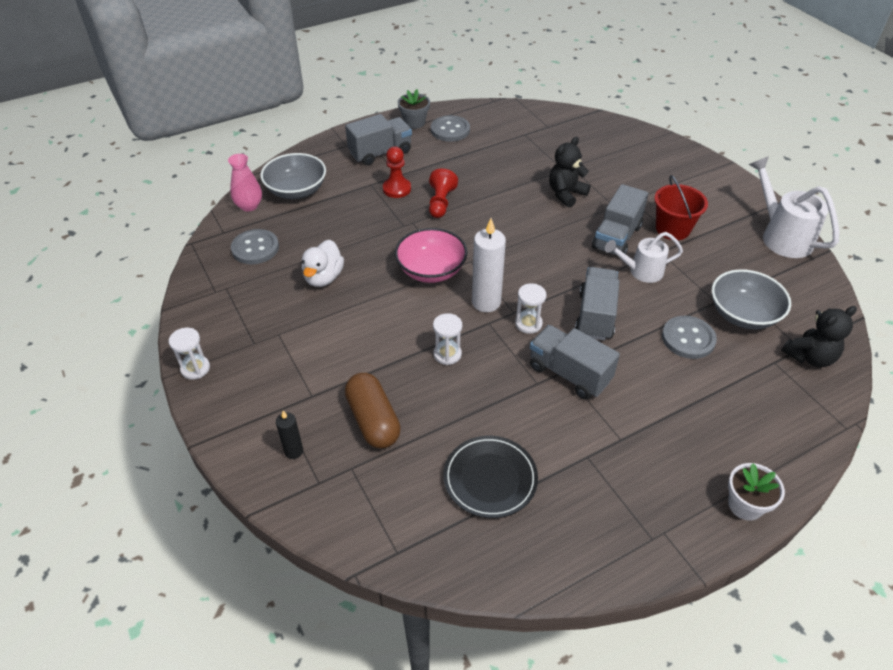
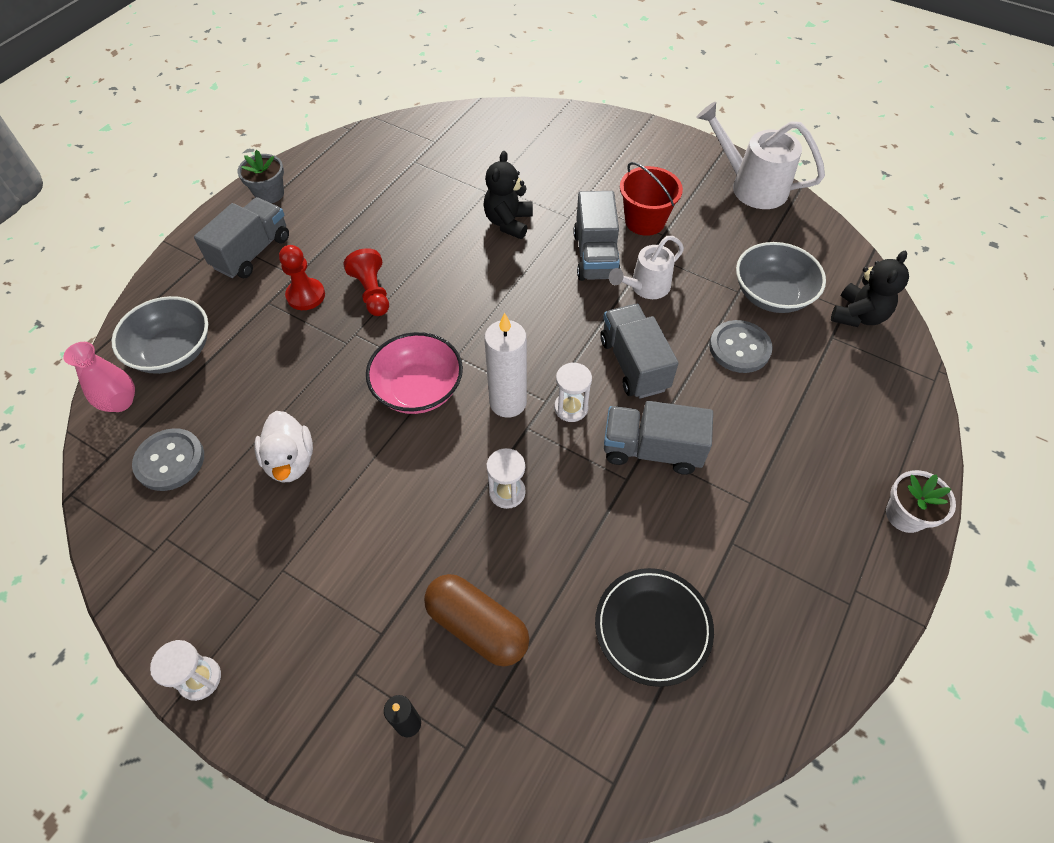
camera: 30 degrees left, 10 degrees up
(450, 130) = (321, 188): grey button -> none

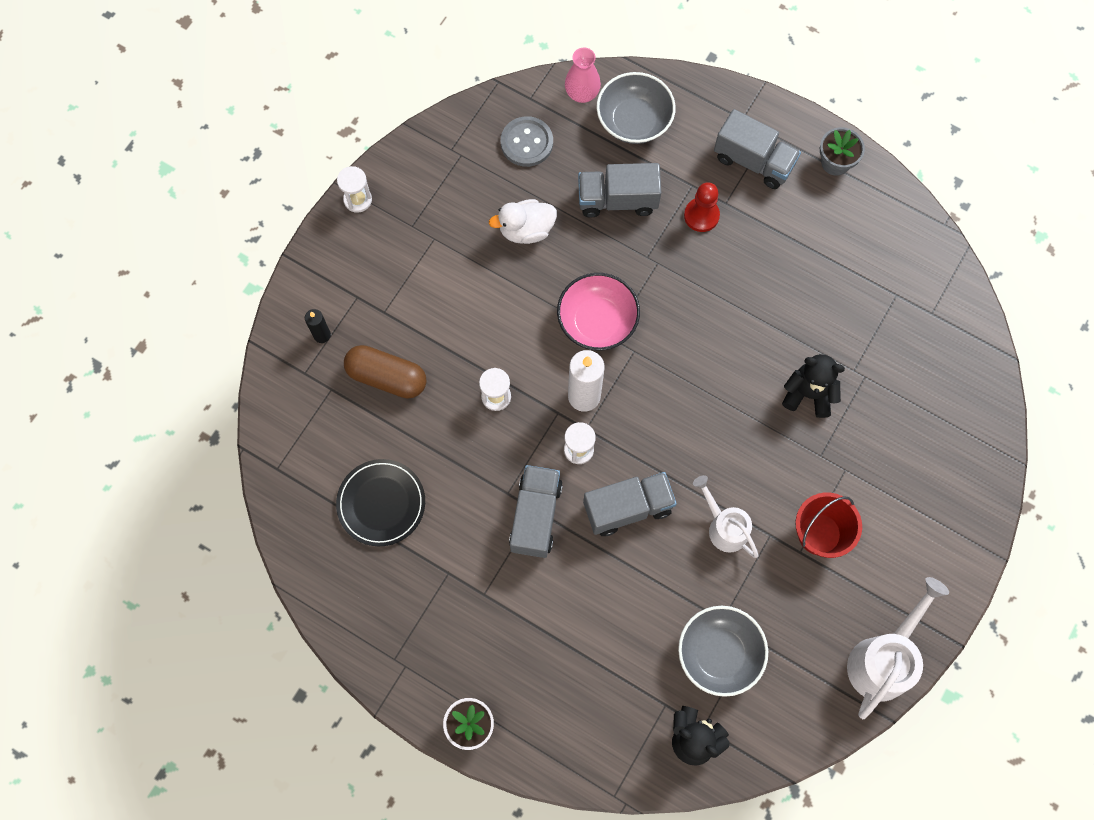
camera: 90 degrees right, 15 degrees up
(372, 292) = (707, 272): red pawn -> none
(477, 626) = (387, 377): brown capsule -> brown capsule turned 75 degrees clockwise
(595, 256) = (765, 480): grey truck -> grey truck (617, 200)
(739, 348) = (649, 610): grey button -> none

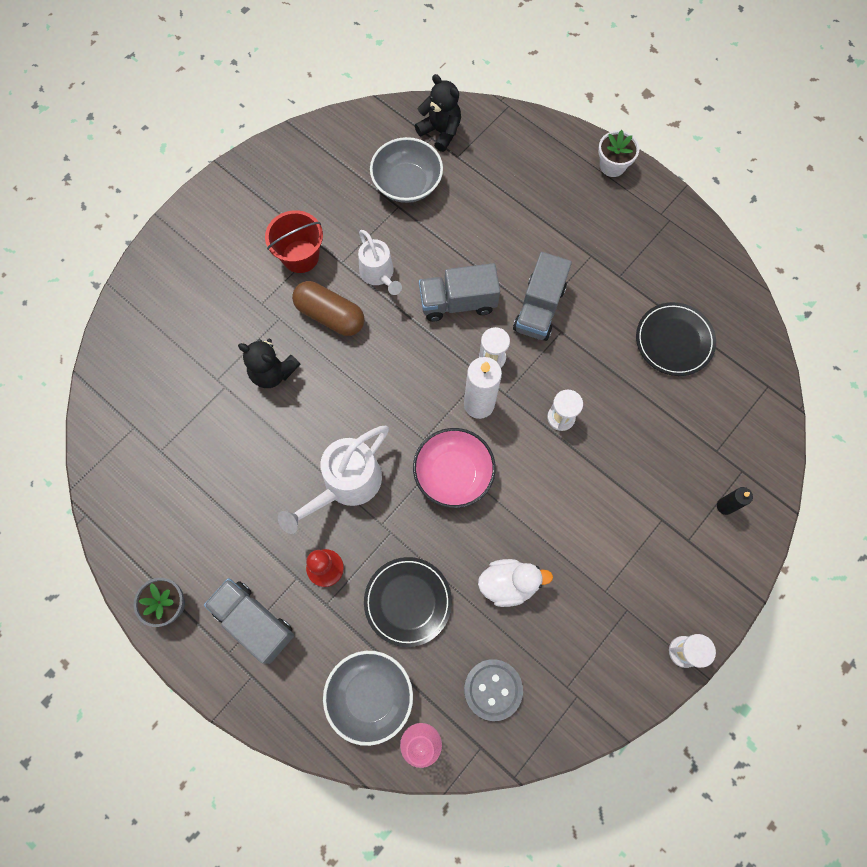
camera: 170 degrees left, 0 degrees up
(387, 377) = (662, 453): brown capsule -> brown capsule (330, 315)
(617, 200) = (408, 601): grey truck -> black plate
(884, 659) = (278, 160): white watering can -> white watering can (345, 485)

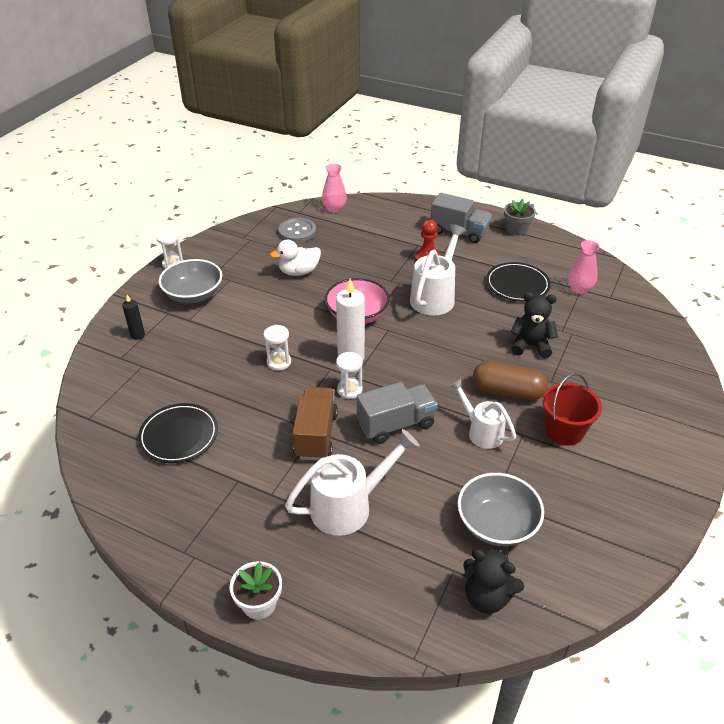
camera: 165 degrees right, 30 degrees down
(161, 452) = (579, 289): none -> pink vase
(370, 696) = (372, 218): grey bowl -> grey bowl (193, 295)
(408, 601) = (365, 254): black plate -> black plate (517, 285)
(525, 228) = (349, 506): none -> white watering can
(539, 308) = (316, 435): grey truck -> brown truck

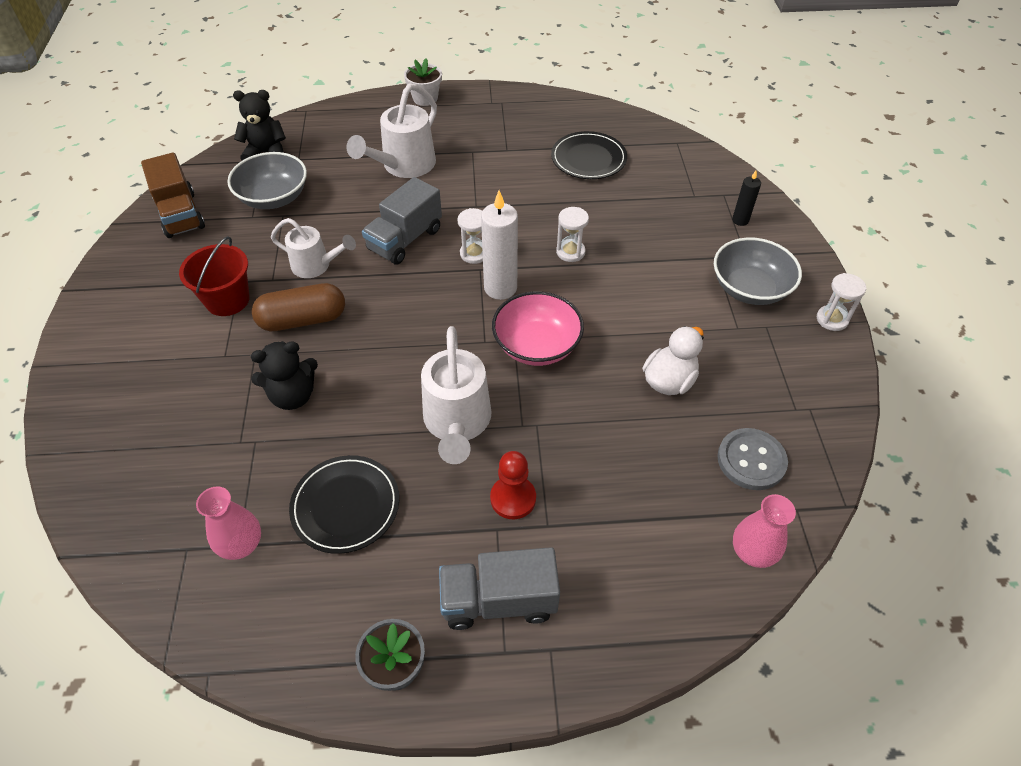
camera: 150 degrees right, 10 degrees up
(316, 435) = (473, 203): brown truck -> brown truck (180, 215)

